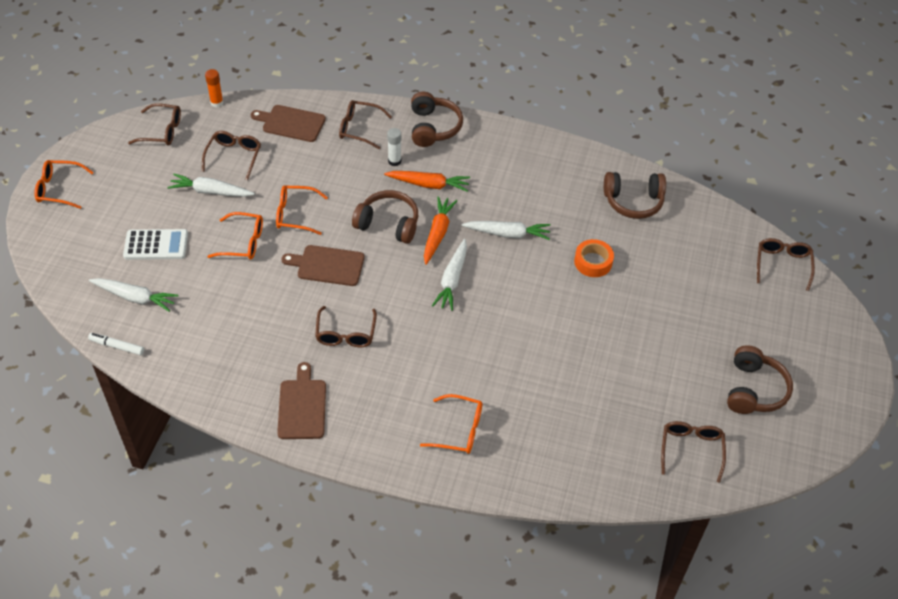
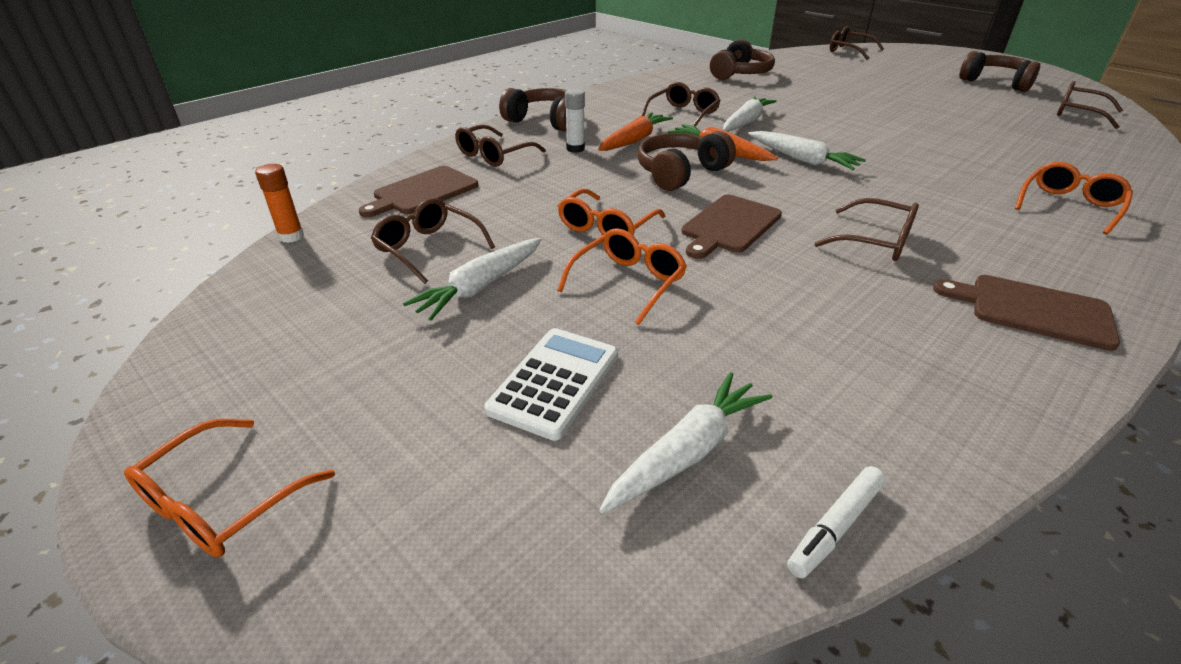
camera: 60 degrees left, 15 degrees down
(162, 131) = (270, 303): brown glasses -> brown glasses (683, 114)
(593, 262) = (811, 100): orange tape -> none

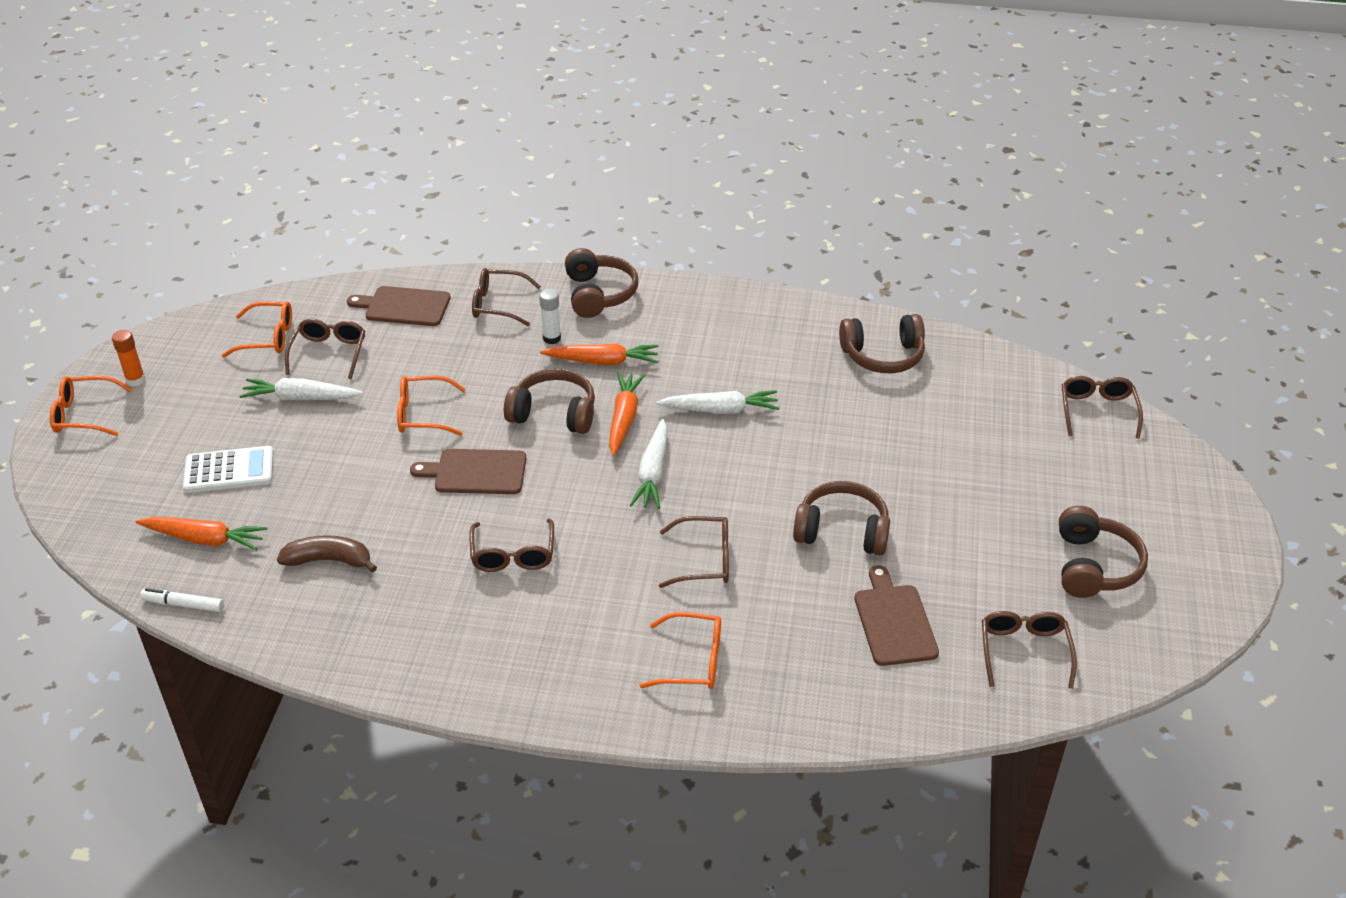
camera: 55 degrees right, 5 degrees up
(291, 236) = (298, 292): orange glue stick -> orange glue stick (135, 380)
(628, 282) = (353, 455): orange glasses -> orange glasses (268, 337)
(683, 114) = (702, 364): brown glasses -> brown glasses (705, 560)
(687, 452) = (204, 539): white carrot -> orange carrot
(813, 353) = (329, 560): none -> brown banana
(923, 125) = (842, 531): none -> brown headphones
(1033, 310) = (462, 654): brown cutting board -> brown cutting board (894, 621)

